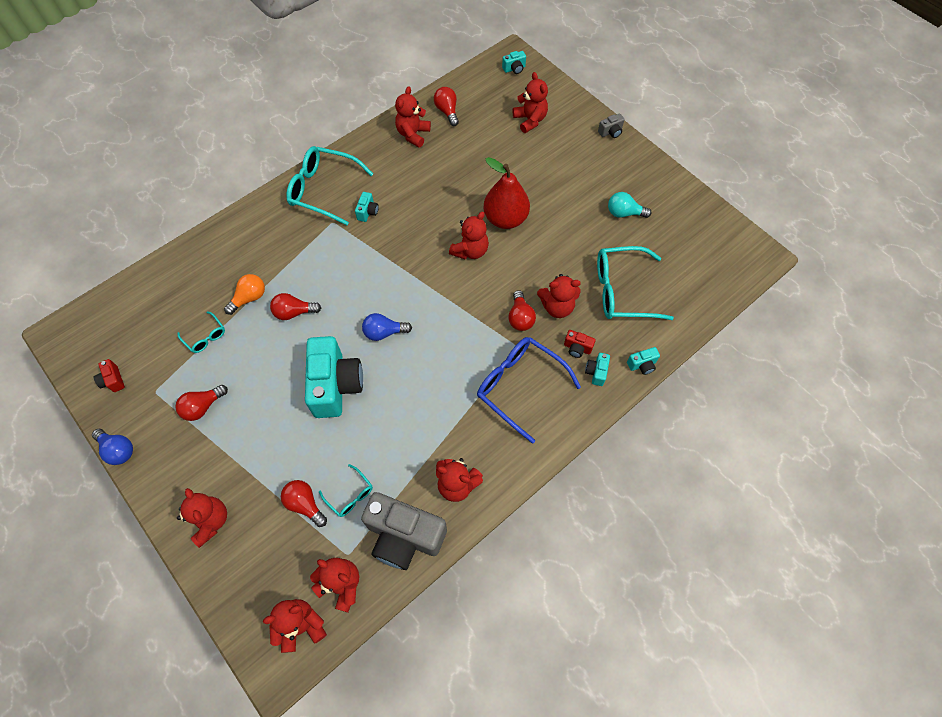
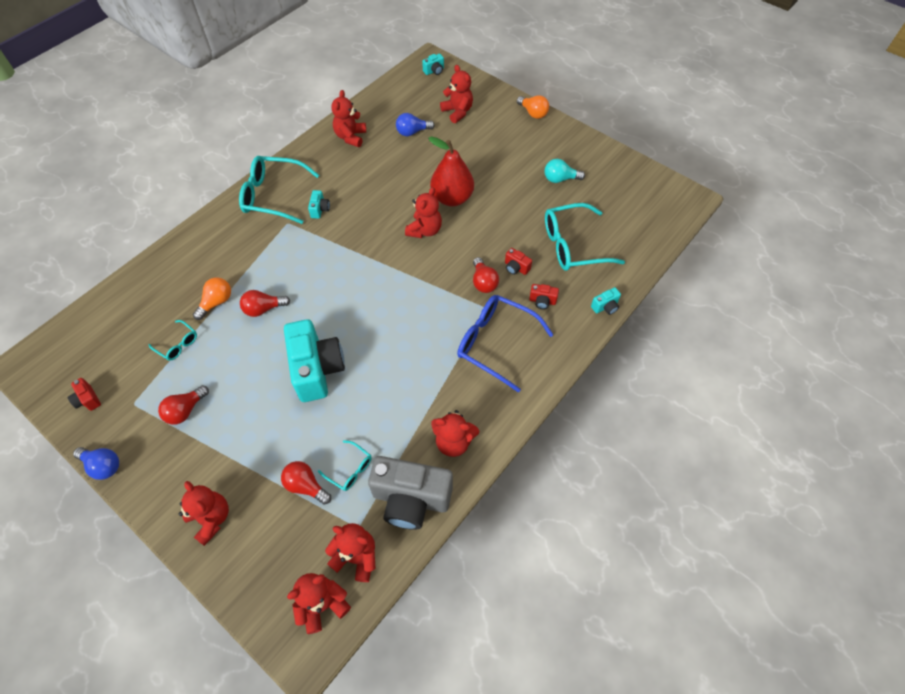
camera: 10 degrees left, 5 degrees down
(384, 332) = (356, 314): blue light bulb -> blue light bulb (412, 132)
(447, 111) = (379, 114): red light bulb -> none
(557, 307) = (516, 268): red teddy bear -> red camera
(596, 372) = (564, 319): turquoise camera -> none
(610, 132) = (533, 113): grey camera -> orange light bulb

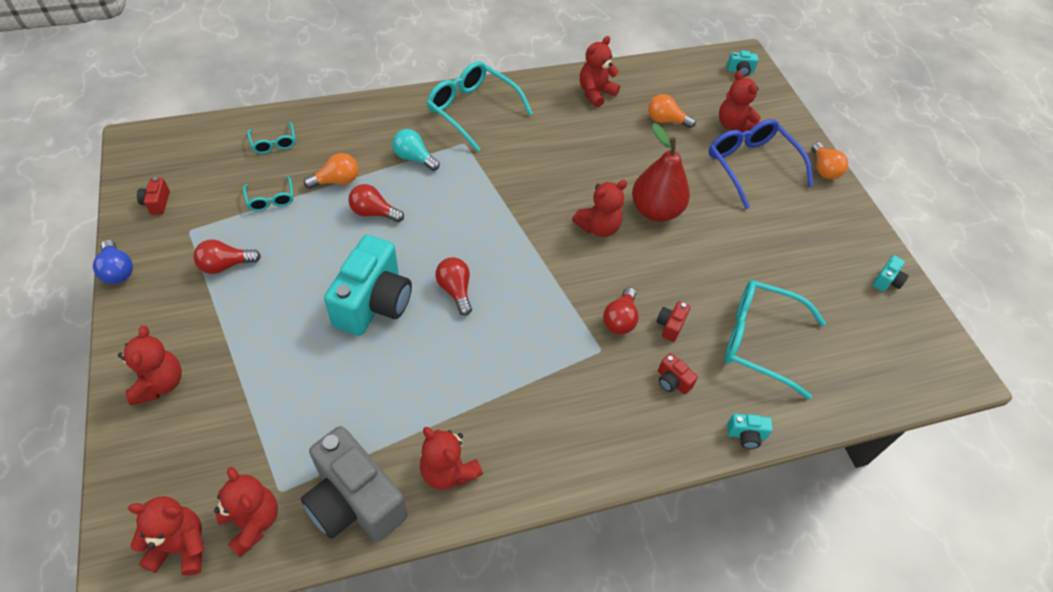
camera: 30 degrees right, 5 degrees down
(306, 485) = (267, 413): red light bulb -> red light bulb (455, 290)
(320, 209) = (506, 147): turquoise camera -> turquoise camera (886, 281)
(350, 469) = (321, 426): turquoise glasses -> turquoise glasses (274, 143)
(412, 132) = (666, 121): blue light bulb -> orange light bulb
(457, 112) = (733, 125): red teddy bear -> red teddy bear turned 150 degrees clockwise
(496, 343) = (581, 394): blue glasses -> blue glasses (751, 166)
(516, 268) = (670, 326): red camera -> red camera turned 45 degrees clockwise
(560, 179) = (801, 258): turquoise light bulb -> turquoise light bulb (414, 158)

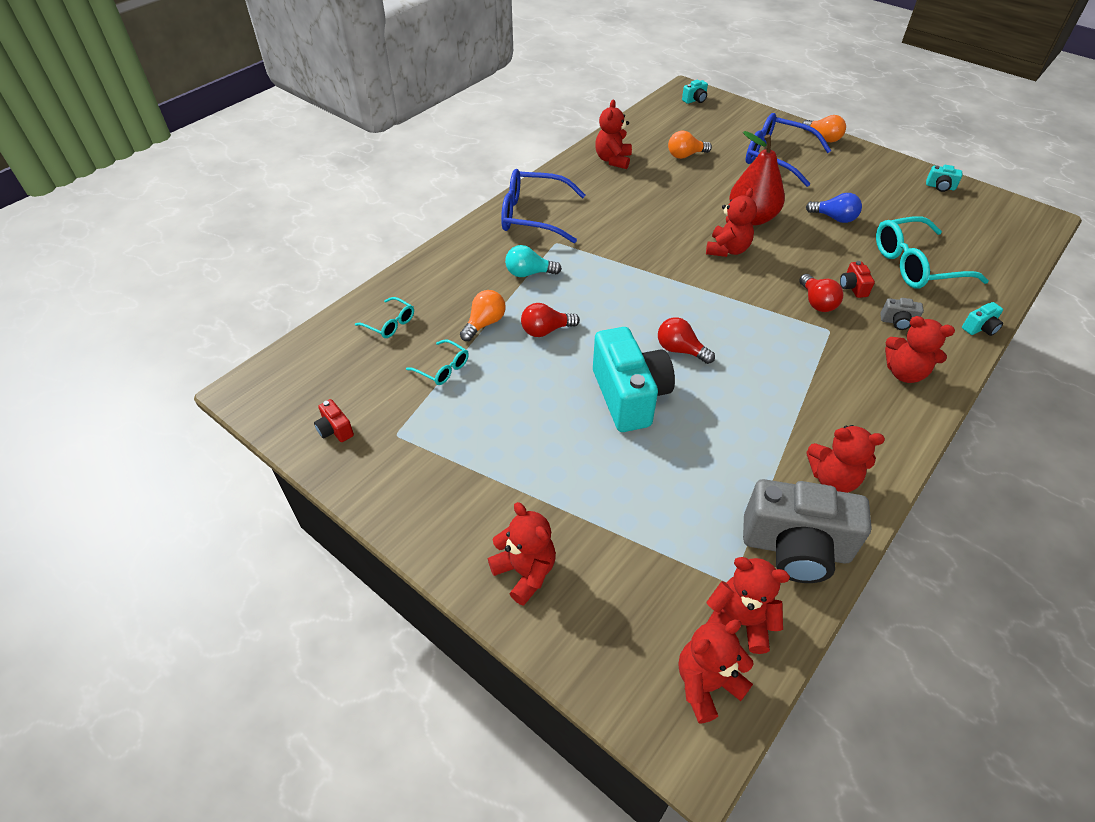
camera: 30 degrees left, 5 degrees down
(118, 270) = (366, 507): blue light bulb -> blue light bulb (834, 218)
(225, 265) = (466, 442): red light bulb -> none
(472, 110) = (533, 216): turquoise glasses -> blue glasses
(672, 381) = (897, 322): red camera -> grey camera
(733, 125) = (733, 137): red teddy bear -> red teddy bear (904, 373)
(886, 281) = (940, 187): turquoise camera -> turquoise camera turned 105 degrees clockwise

